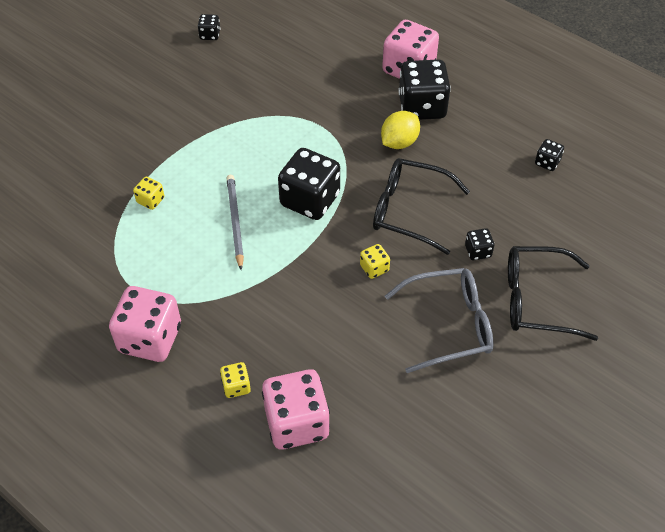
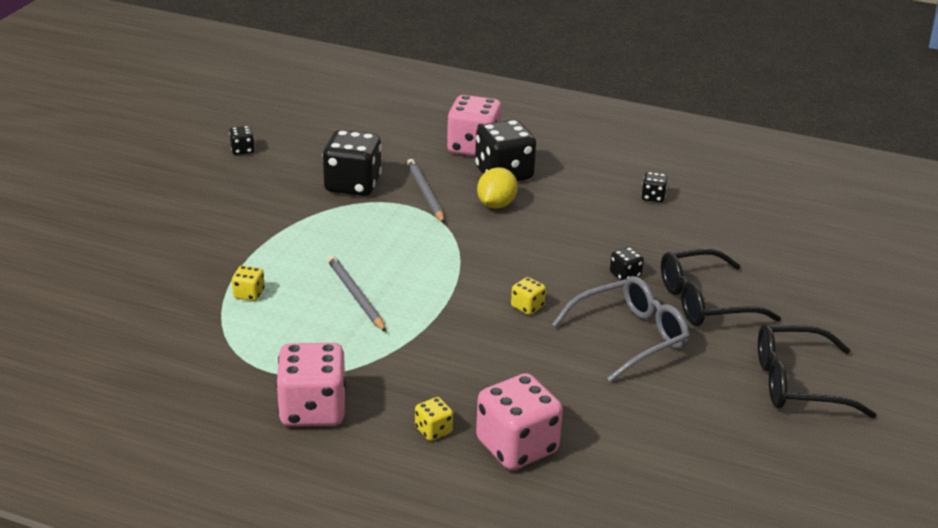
camera: 20 degrees left, 20 degrees down
(310, 200) = (428, 264): black dice -> black dice (352, 185)
(343, 116) = (425, 193): none -> grey pencil
(409, 211) = (537, 256): black glasses -> black glasses (797, 383)

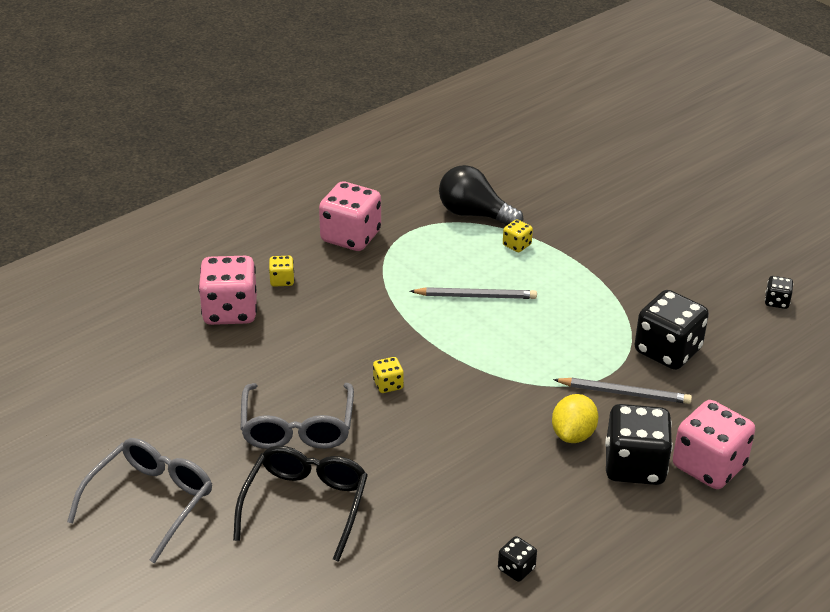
camera: 120 degrees right, 5 degrees up
(207, 336) = (474, 214): none -> black light bulb
(496, 204) = (573, 434): yellow lemon -> yellow lemon turned 60 degrees clockwise
(625, 275) = (388, 470): black dice -> none
(797, 383) = (151, 501): black glasses -> grey glasses

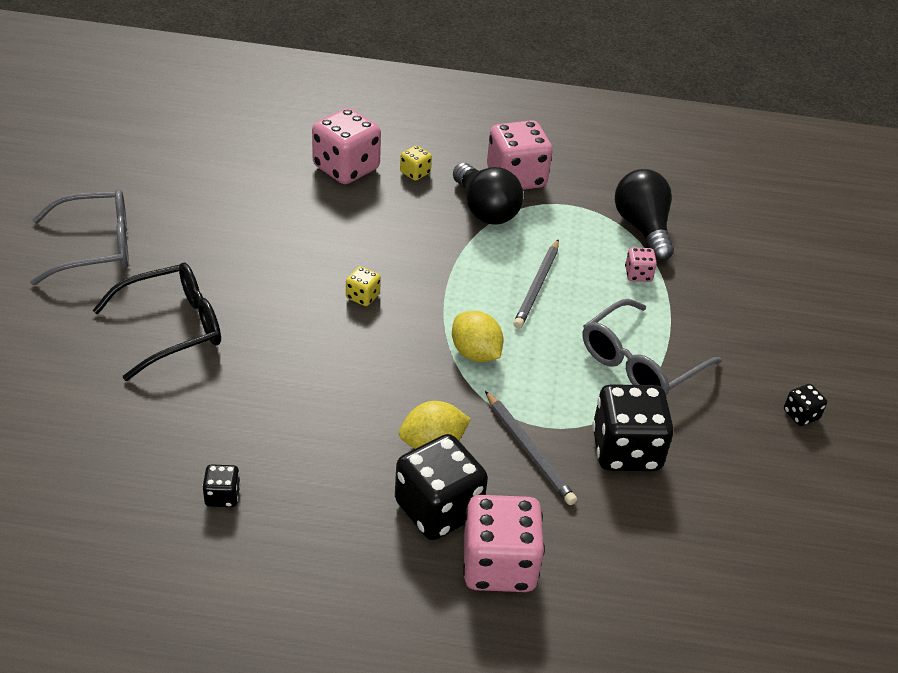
camera: 45 degrees right, 5 degrees up
(297, 428) = (255, 275): grey glasses -> grey glasses (640, 363)
(367, 271) = (485, 210): none -> black light bulb
(476, 296) = (537, 286): grey pencil -> grey pencil turned 60 degrees clockwise
(509, 364) = (475, 353): none -> yellow lemon
(517, 245) = (638, 274): yellow dice -> pink dice
(776, 302) = (807, 496): black dice -> black dice (801, 415)

